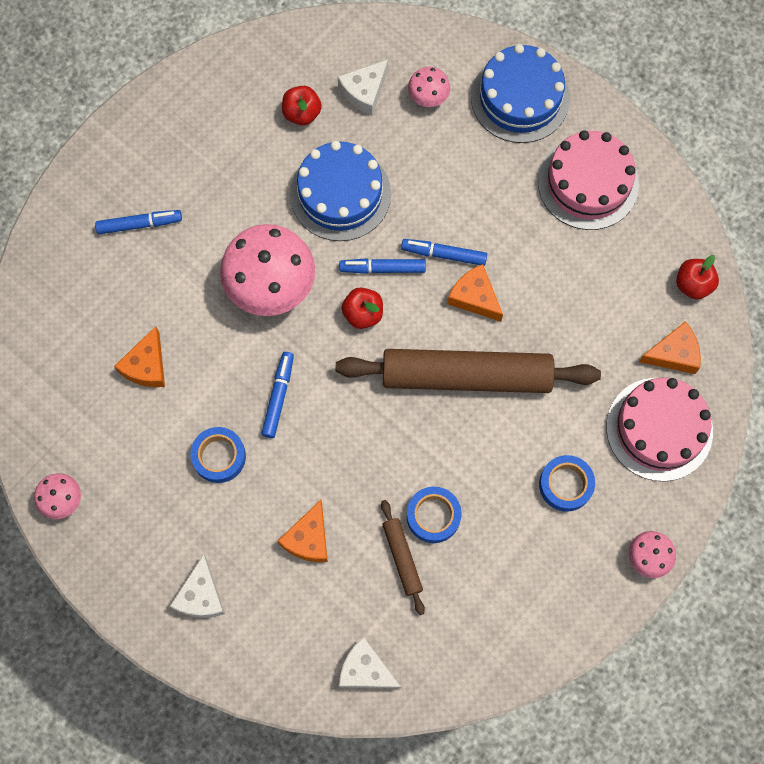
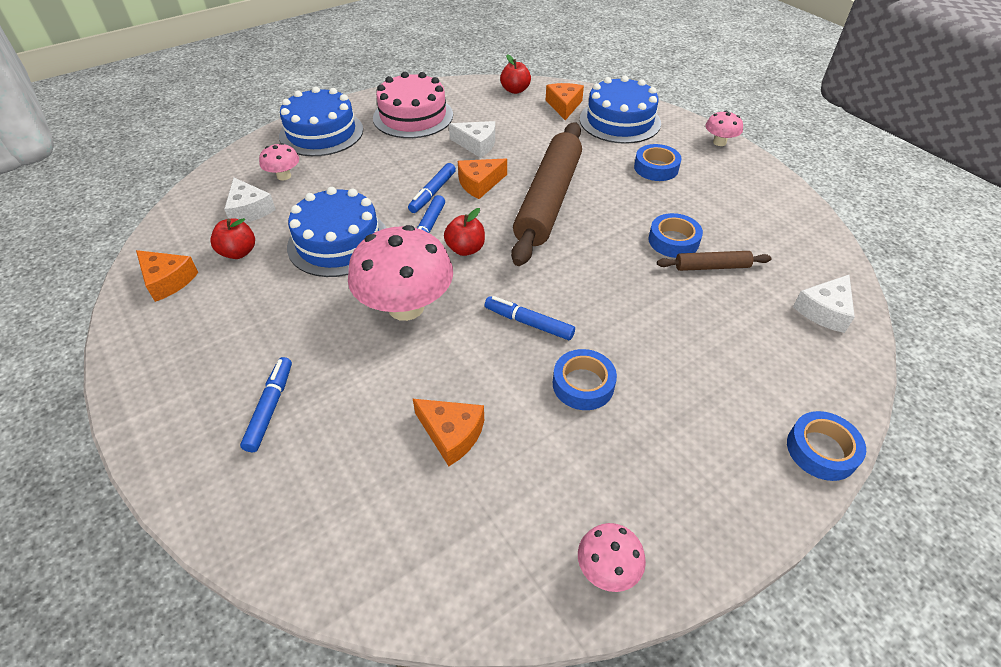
camera: 75 degrees left, 25 degrees down
(196, 655) = (821, 450): none -> blue tape
(201, 595) = (747, 432): white cheese -> white cheese (477, 144)
(308, 539) = (687, 327): orange cheese -> orange cheese (167, 280)
(659, 429) = (620, 121): pink cake -> blue cake

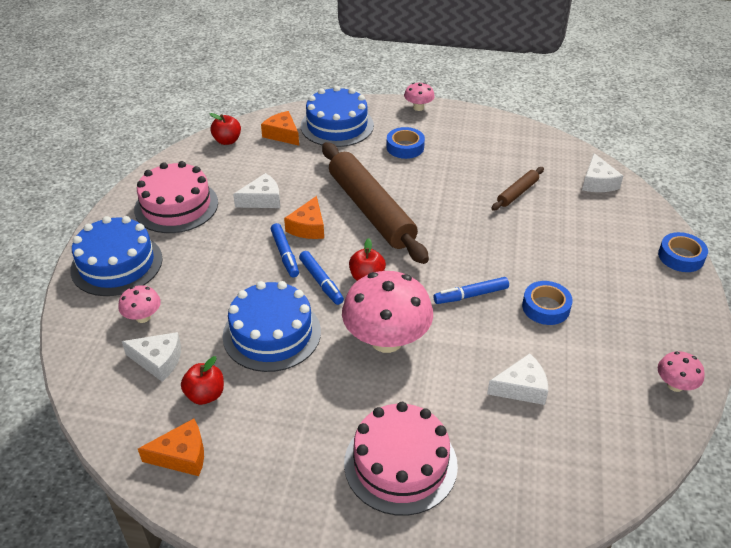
camera: 45 degrees left, 5 degrees down
(270, 407) = (400, 464): blue marker -> pink cake
(451, 434) = (521, 387): orange cheese -> white cheese
(673, 241) = (478, 190): blue tape -> none

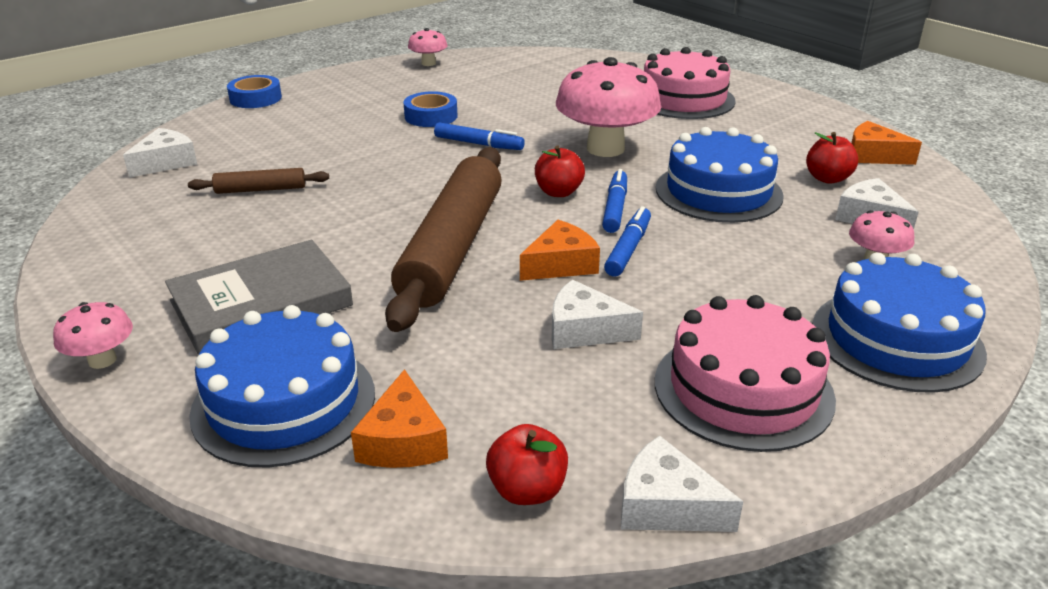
camera: 140 degrees left, 10 degrees down
(405, 147) = (261, 303): blue tape -> grey book
(521, 387) = (536, 95): white cheese -> white cheese (666, 505)

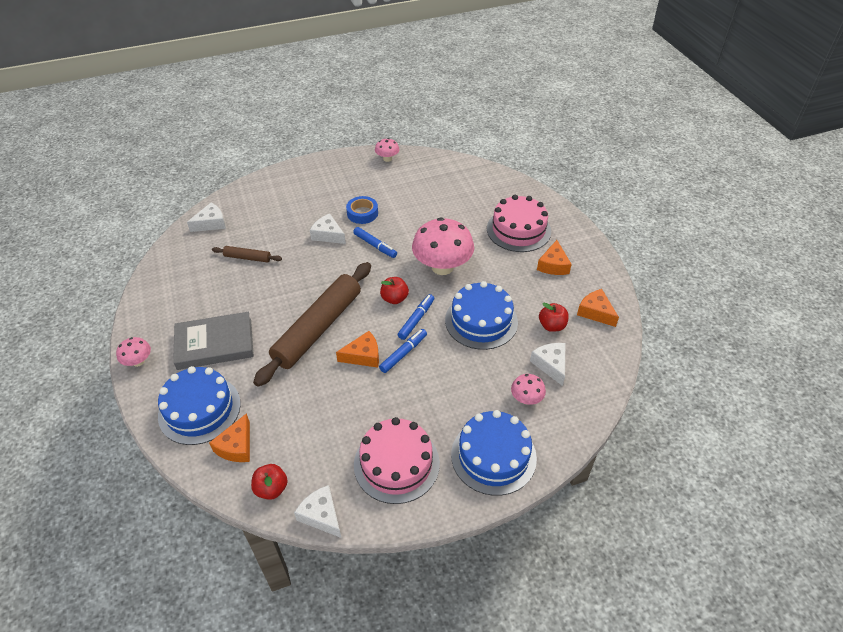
camera: 20 degrees right, 15 degrees up
(255, 98) = (276, 174): blue tape -> none
(584, 330) = (348, 404): white cheese -> white cheese (328, 235)
(766, 122) = (553, 265): none -> orange cheese

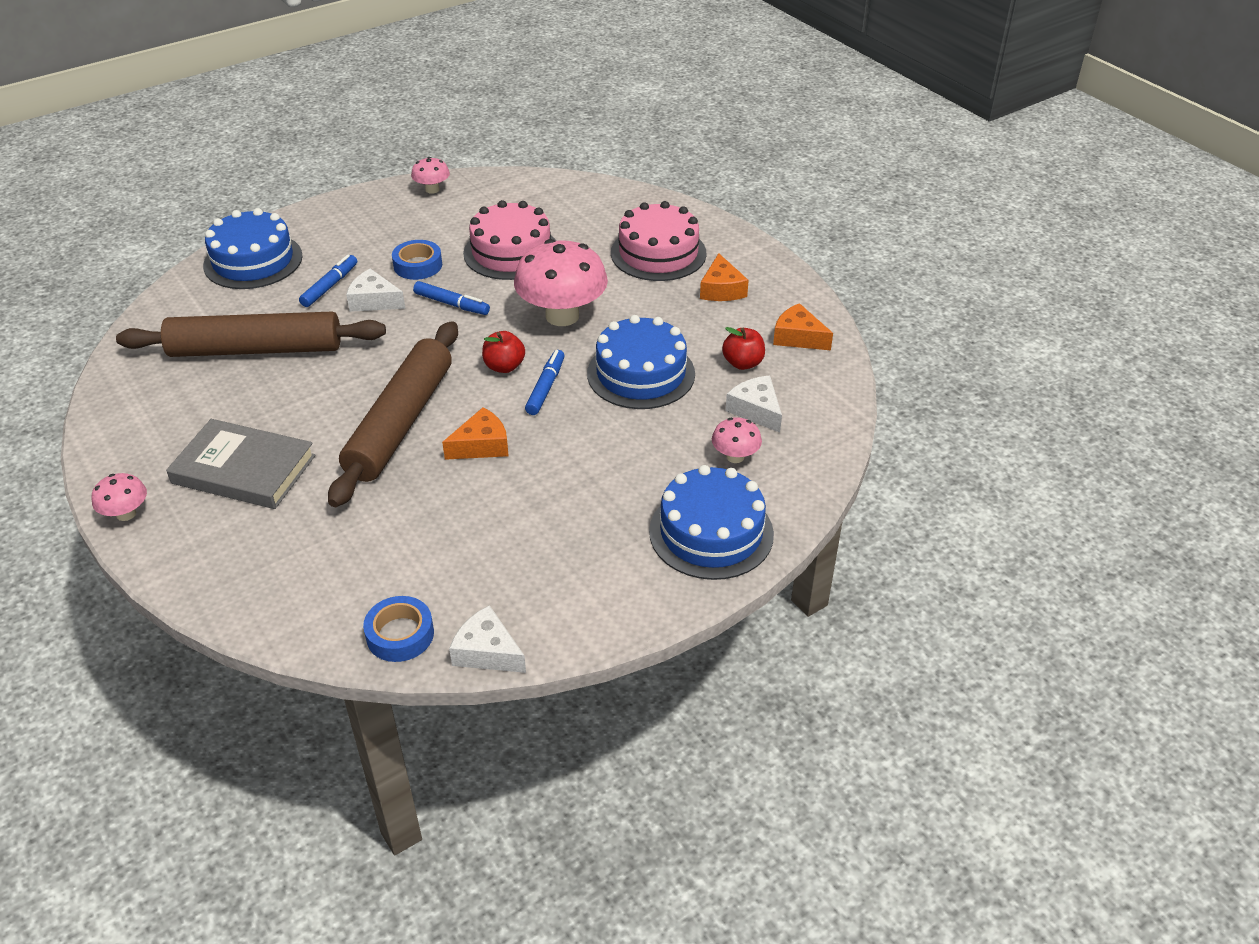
camera: 15 degrees left, 5 degrees down
(199, 409) = (250, 557): blue cake -> blue cake (253, 261)
(211, 223) = (179, 313): white cheese -> none
(215, 344) = (244, 469): grey book -> grey book turned 45 degrees clockwise
(236, 446) = (326, 593): orange cheese -> none
(247, 258) = (255, 350): brown rolling pin -> brown rolling pin, size x2.27
(271, 489) = (400, 634): red apple -> blue tape
(396, 464) = (576, 568): pink cake -> pink cake (511, 252)
(403, 353) = (541, 432): blue marker -> blue marker (330, 286)

